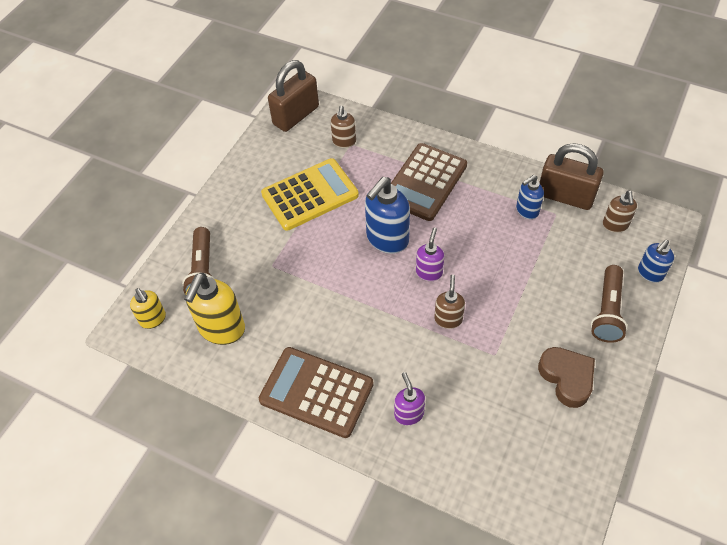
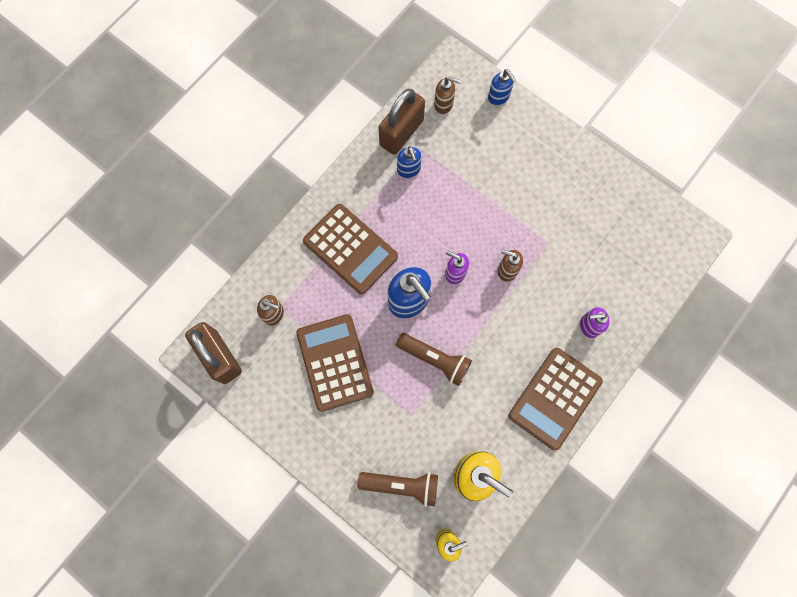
camera: 80 degrees left, 20 degrees up
(310, 195) = (335, 362): yellow calculator -> brown calculator
(567, 378) = (580, 195): brown heart -> none
(607, 311) = (527, 143): brown flashlight -> brown flashlight (435, 359)

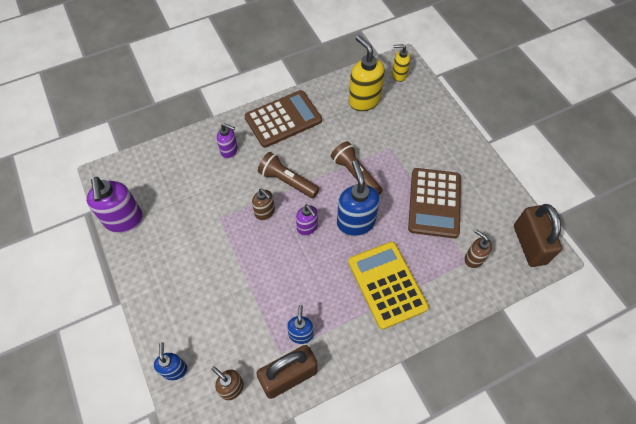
camera: 155 degrees left, 15 degrees down
(350, 249) = (387, 284): brown calculator -> yellow calculator
(401, 485) = (415, 112): brown flashlight -> brown flashlight (287, 181)
(639, 199) = (124, 220): none -> purple soap dispenser

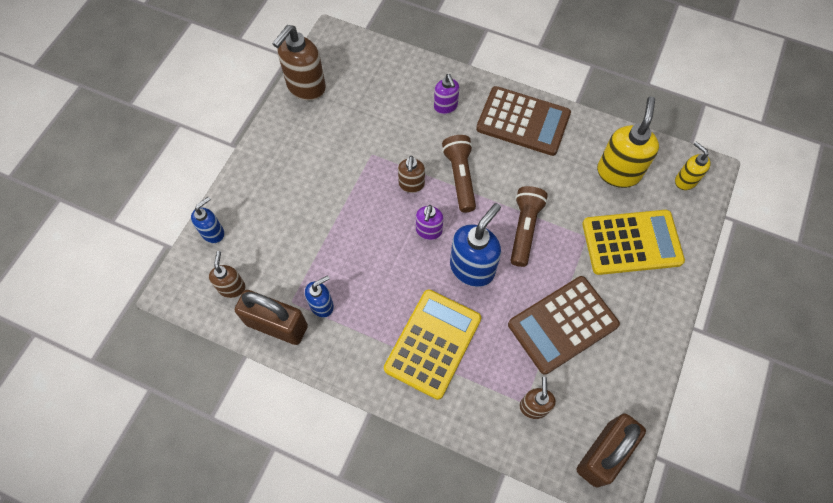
camera: 50 degrees right, 5 degrees up
(124, 220) = (306, 87): purple soap dispenser -> brown soap dispenser
(413, 129) = (631, 243): none -> yellow calculator

